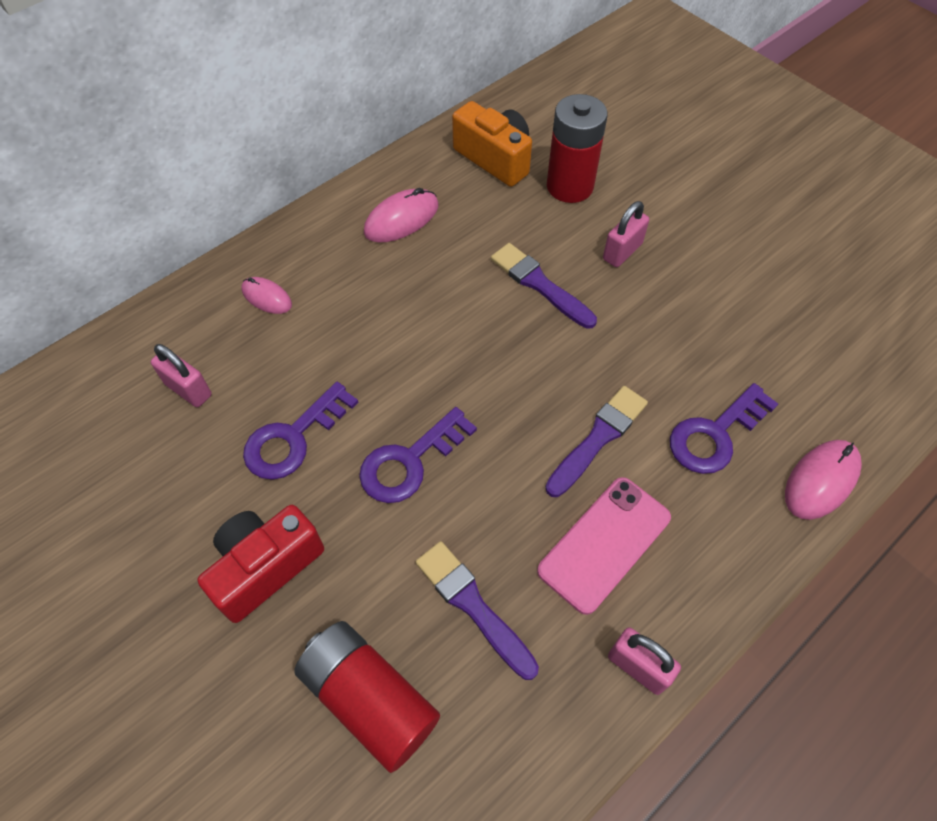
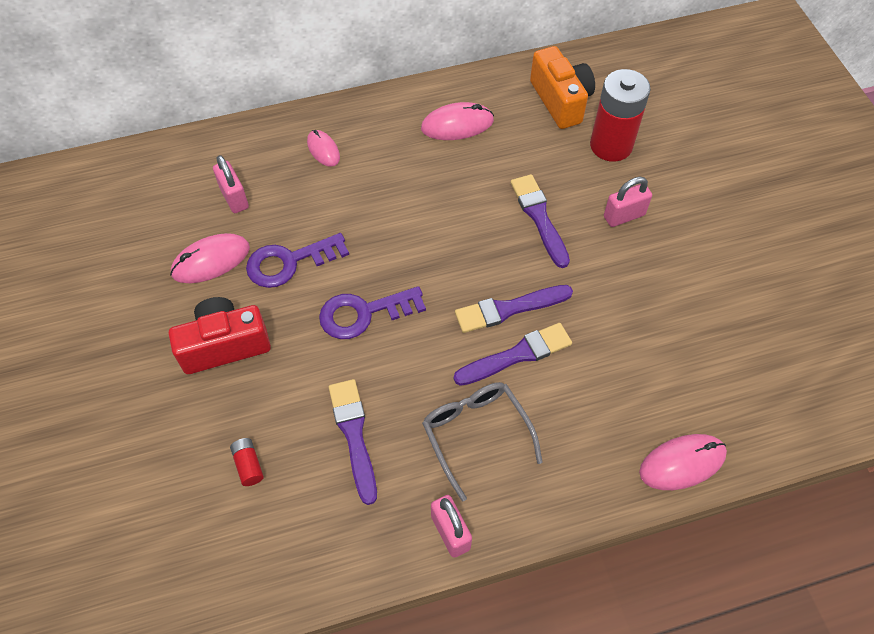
camera: 25 degrees right, 0 degrees up
(197, 473) = (211, 260): none -> pink mouse
(369, 699) = (248, 465): red battery -> red battery, size x0.41
(562, 393) = (509, 309): none -> purple brush
(604, 544) = (476, 434): pink phone -> grey glasses
(715, 434) = (614, 391): purple key -> none

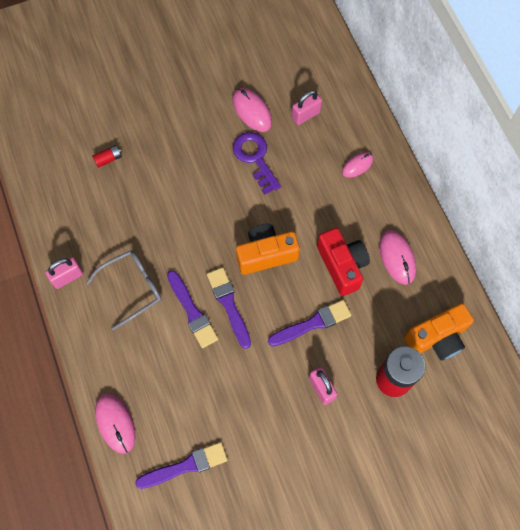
camera: 85 degrees right, 10 degrees up
(224, 345) = (188, 131): red camera -> red camera (342, 265)
(354, 435) = (129, 215): purple brush -> purple brush (185, 466)
(364, 313) = (218, 210): purple key -> none
(439, 260) = (266, 254): none -> orange camera

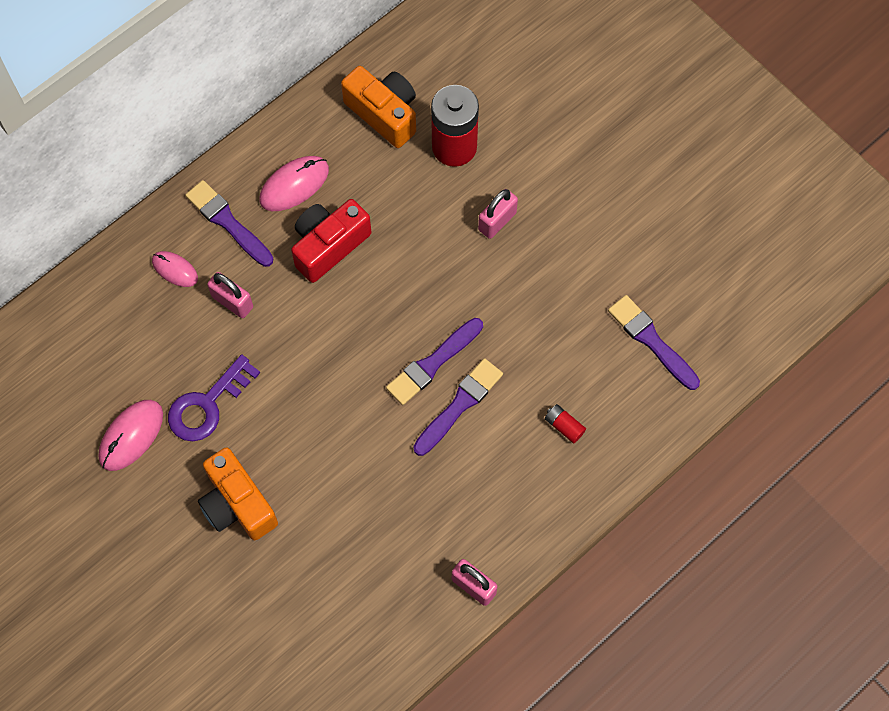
camera: 110 degrees left, 0 degrees up
(108, 159) = (276, 608): red battery -> red battery (564, 426)
(115, 423) = (637, 442): pink mouse -> none
(132, 288) = (457, 494): grey glasses -> none
(266, 254) = (347, 342): orange camera -> orange camera (237, 504)
(306, 115) = (115, 360): pink padlock -> pink padlock (232, 302)
(312, 323) = (419, 256): purple brush -> purple brush (227, 222)

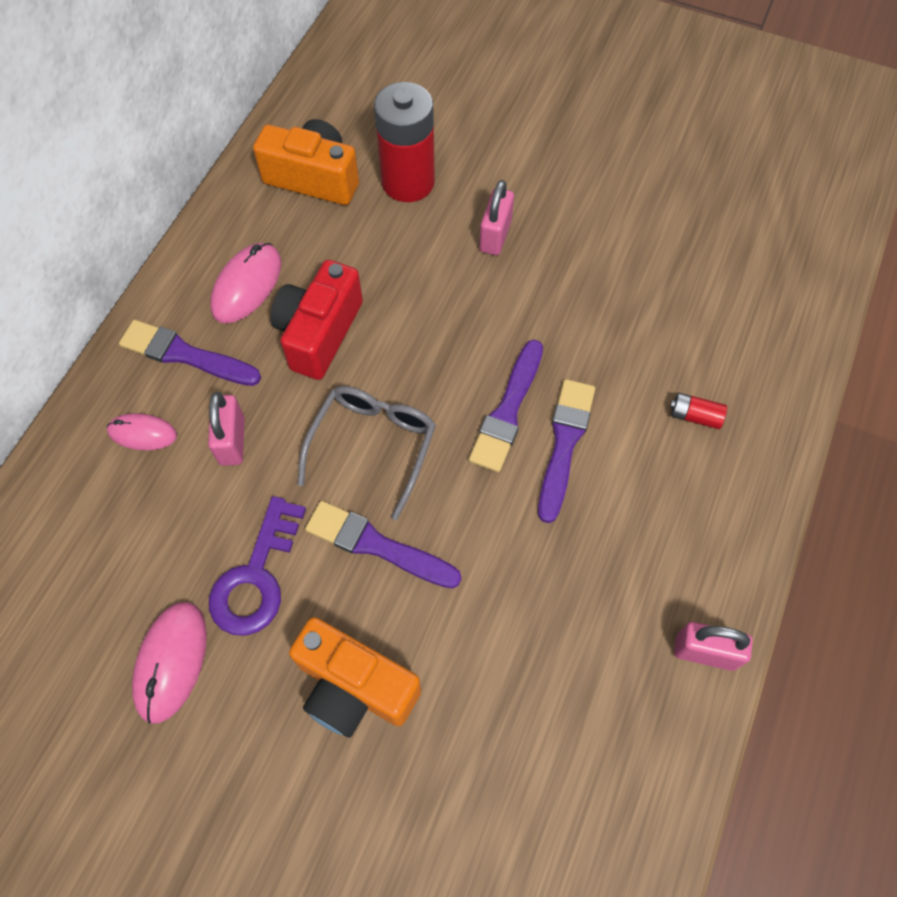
camera: 25 degrees left, 5 degrees down
(232, 302) = (232, 441): pink padlock -> pink padlock turned 75 degrees clockwise
(326, 348) = (372, 446): none -> grey glasses
(651, 340) = (730, 288): purple brush -> purple brush (377, 545)

